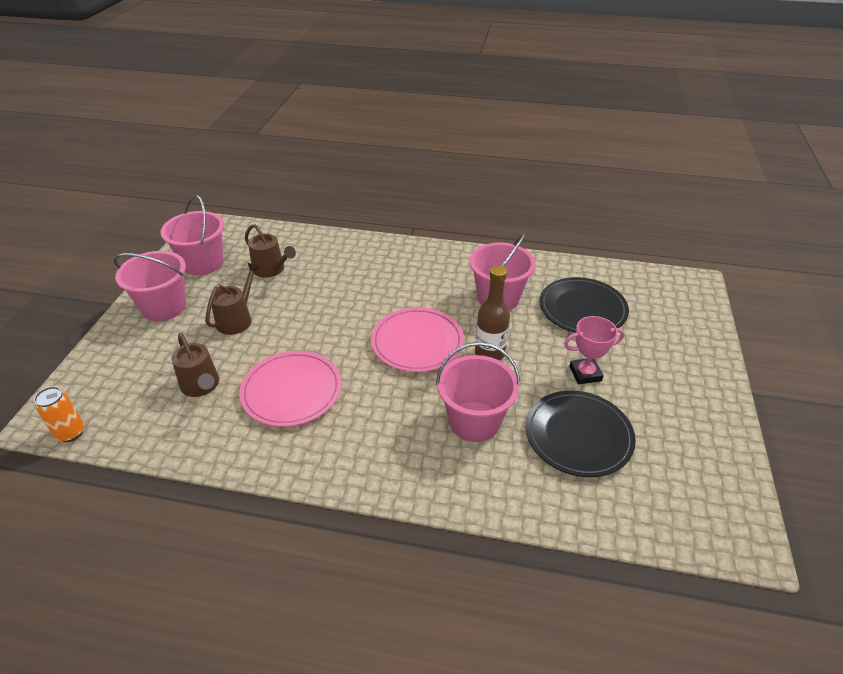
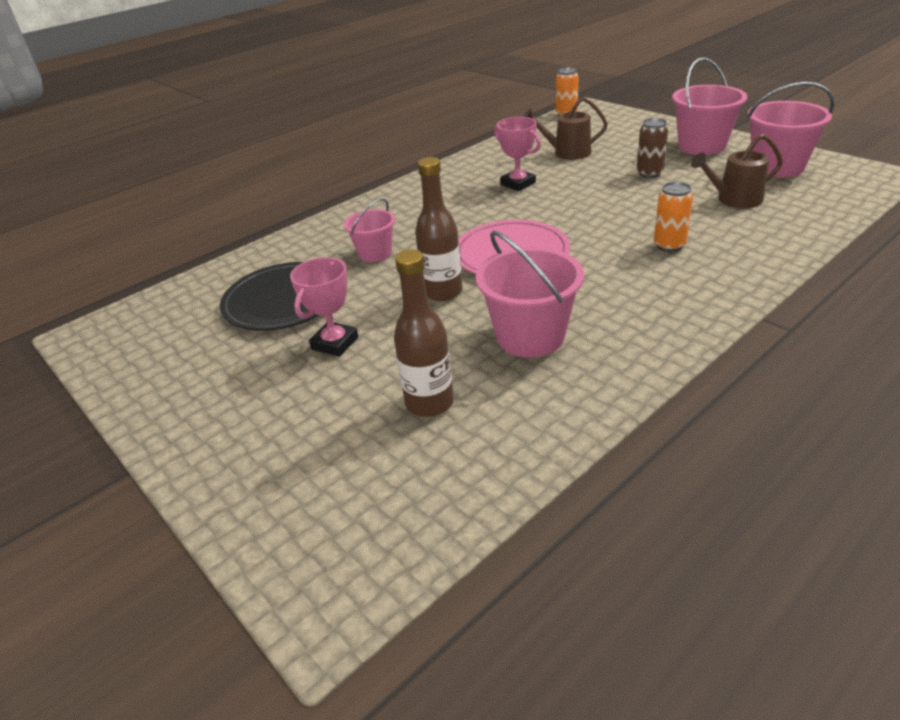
camera: 130 degrees right, 5 degrees down
(237, 319) = (649, 173): brown watering can -> brown can
(291, 391) = (518, 184): pink plate -> pink trophy
(356, 279) = (669, 245): none -> orange can
(474, 421) = (375, 253): pink bucket -> pink bucket, size x0.61
(582, 309) = (429, 403): black plate -> brown bottle

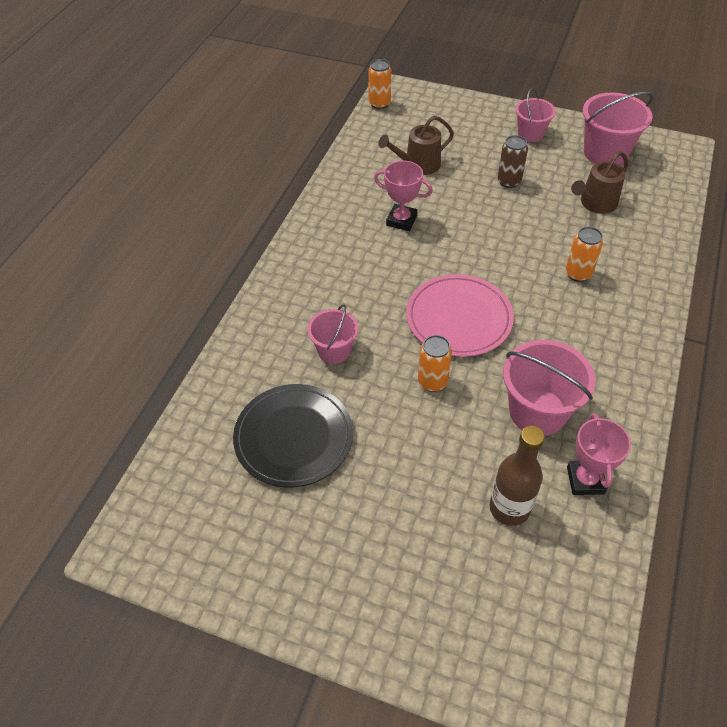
camera: 30 degrees left, 15 degrees up
(335, 343) = (384, 472): pink trophy -> pink trophy (585, 480)
(443, 292) = (432, 382): brown bottle -> orange can
(702, 146) = (530, 134): pink bucket -> pink bucket, size x0.61

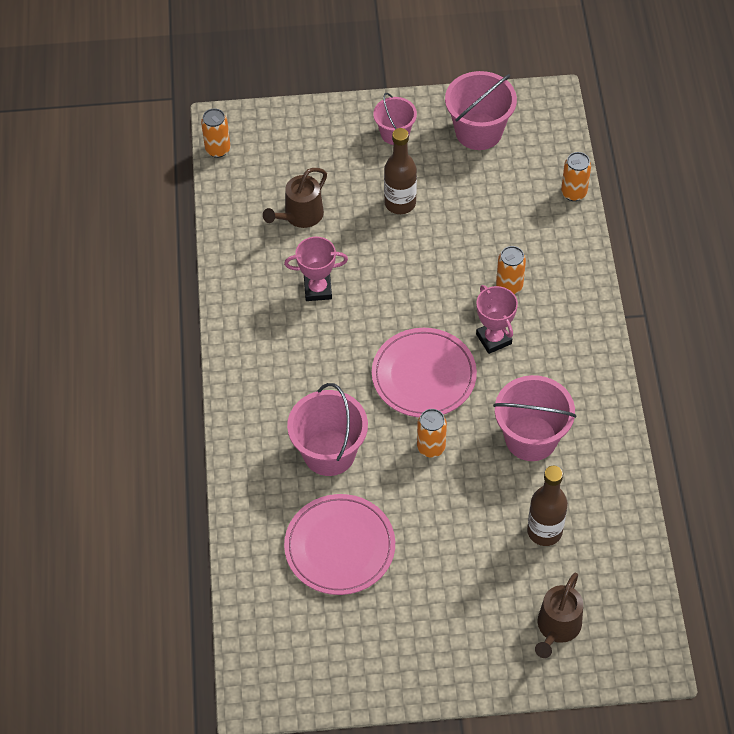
camera: 25 degrees left, 5 degrees up
(293, 437) = (340, 547): black plate -> pink plate
(334, 350) = (329, 453): pink bucket -> pink bucket, size x1.63
(509, 181) = (400, 203): brown can -> brown bottle
(585, 480) = (593, 483): pink trophy -> pink trophy (494, 339)
(595, 203) = (493, 199): brown watering can -> brown watering can (557, 627)
(674, 221) = (573, 193): none -> orange can

